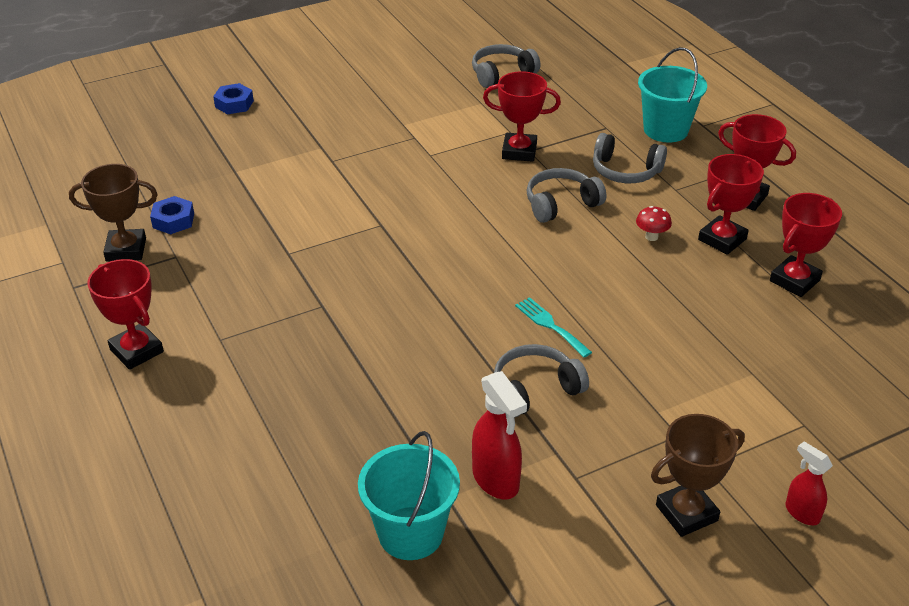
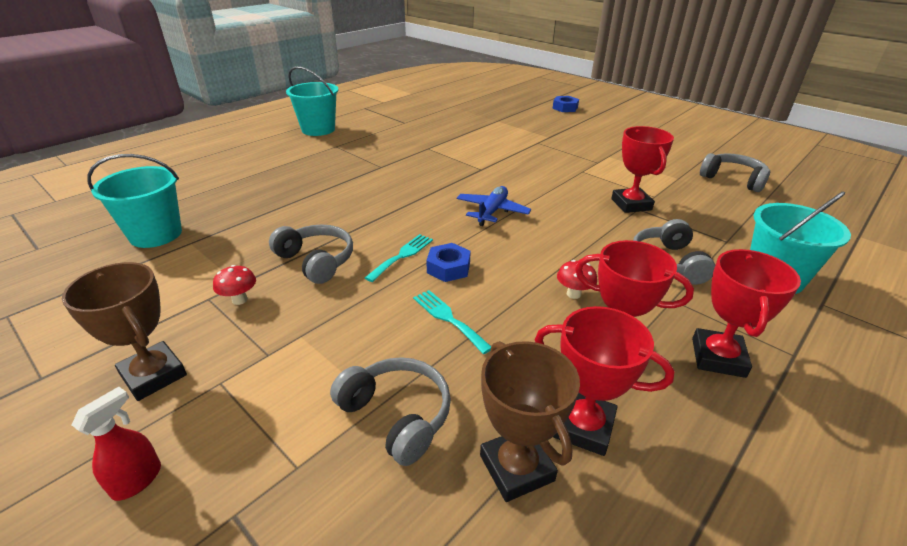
camera: 70 degrees right, 5 degrees down
(126, 250) = (402, 111): brown trophy -> brown trophy (516, 468)
(137, 351) = (318, 129): red trophy -> turquoise bucket
(173, 220) = (436, 116): blue nut -> blue nut (448, 268)
(489, 243) = (492, 211): none -> blue plane
(496, 480) = (207, 260): red spray bottle -> none
(561, 204) = (576, 235): grey headphones -> grey headphones (397, 415)
(587, 453) = (239, 300): none -> red mushroom
(662, 316) = (448, 318): none -> turquoise fork

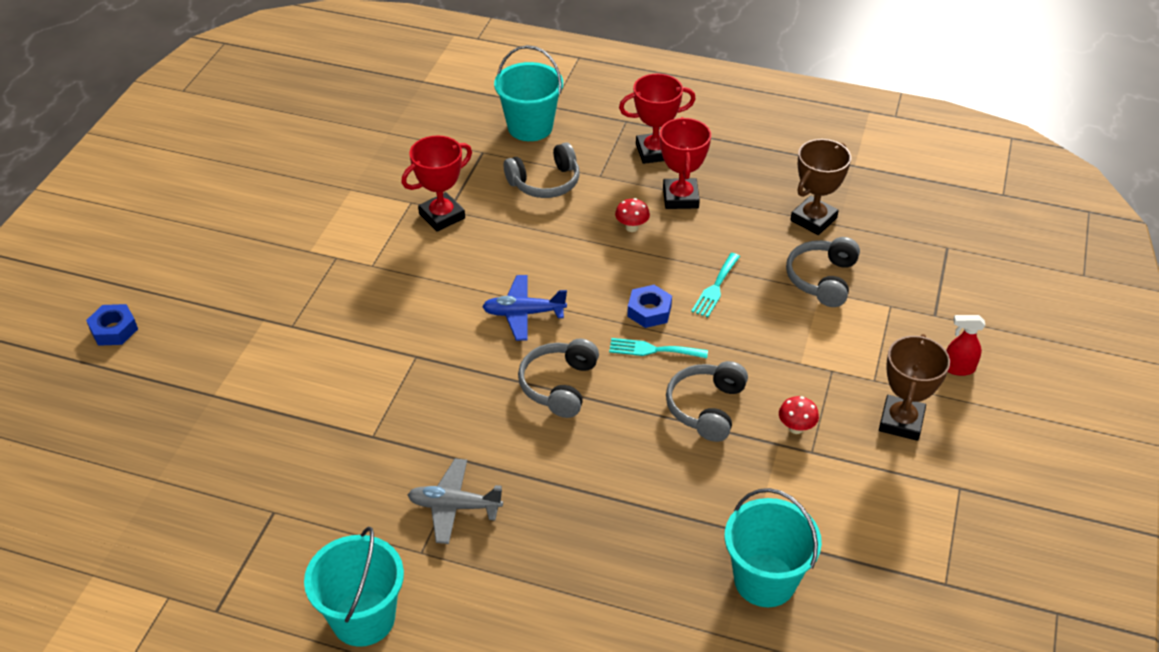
camera: 115 degrees left, 10 degrees up
(352, 158) = (454, 506): none -> grey plane
(583, 426) = (763, 200): red trophy -> none
(733, 179) = (333, 150): grey headphones -> grey headphones (559, 385)

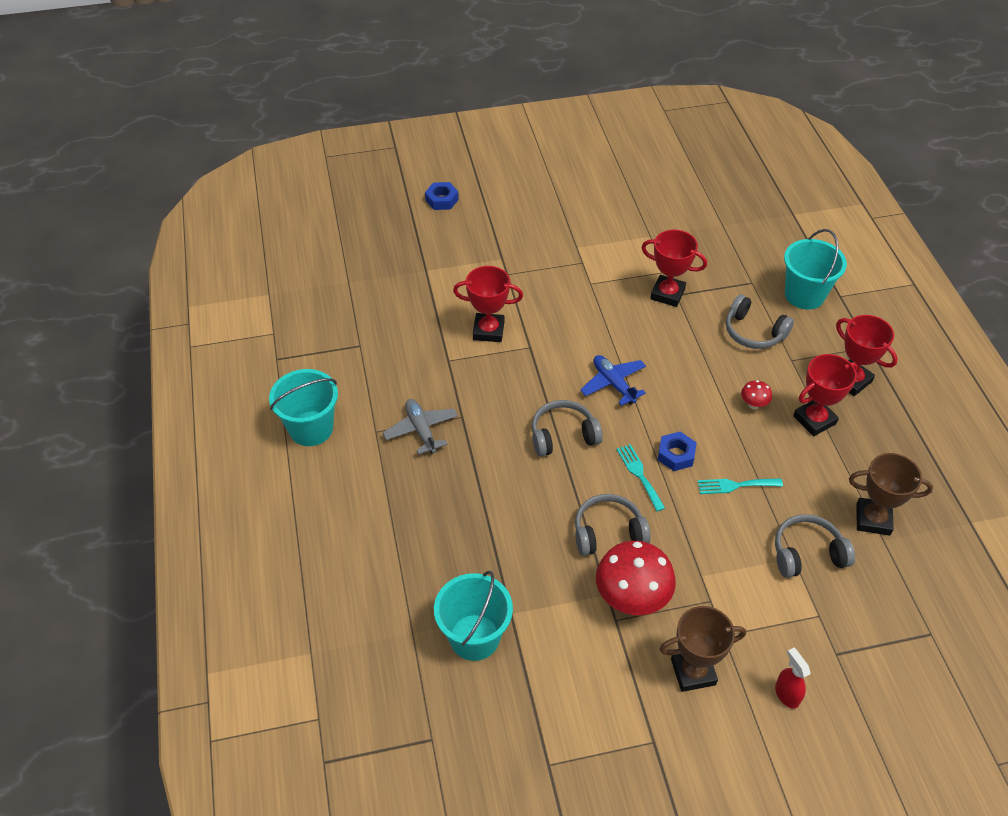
camera: 60 degrees right, 5 degrees up
(361, 380) = (488, 331): none -> red trophy
(796, 428) = (631, 599): red mushroom -> red mushroom, size x2.23

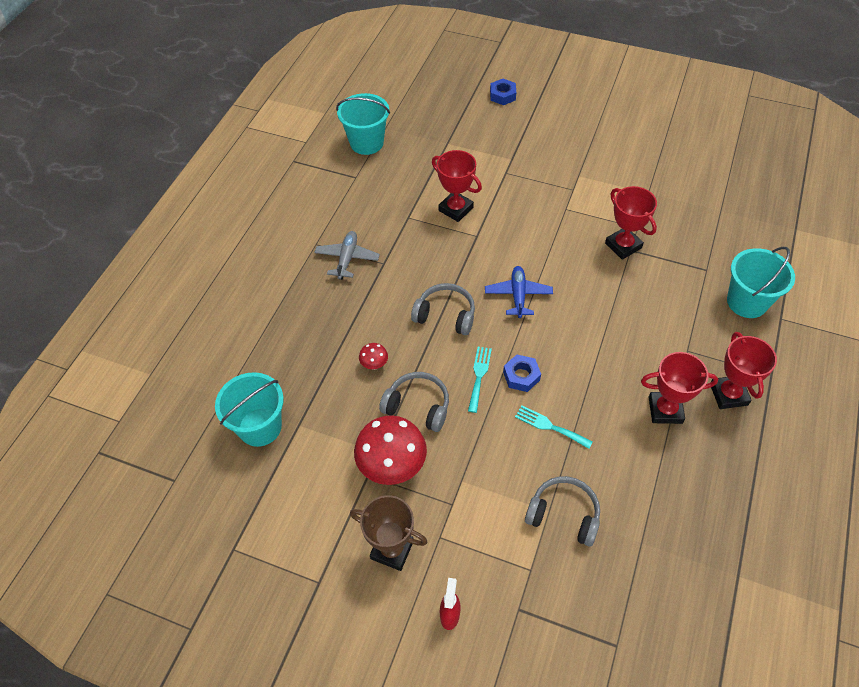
camera: 35 degrees right, 5 degrees up
(311, 428) = (275, 220): turquoise bucket -> turquoise bucket (366, 143)
(753, 332) = (672, 311): grey headphones -> none
(753, 405) = (621, 370): red mushroom -> red mushroom (374, 365)
(873, 519) = (647, 520): brown trophy -> none

